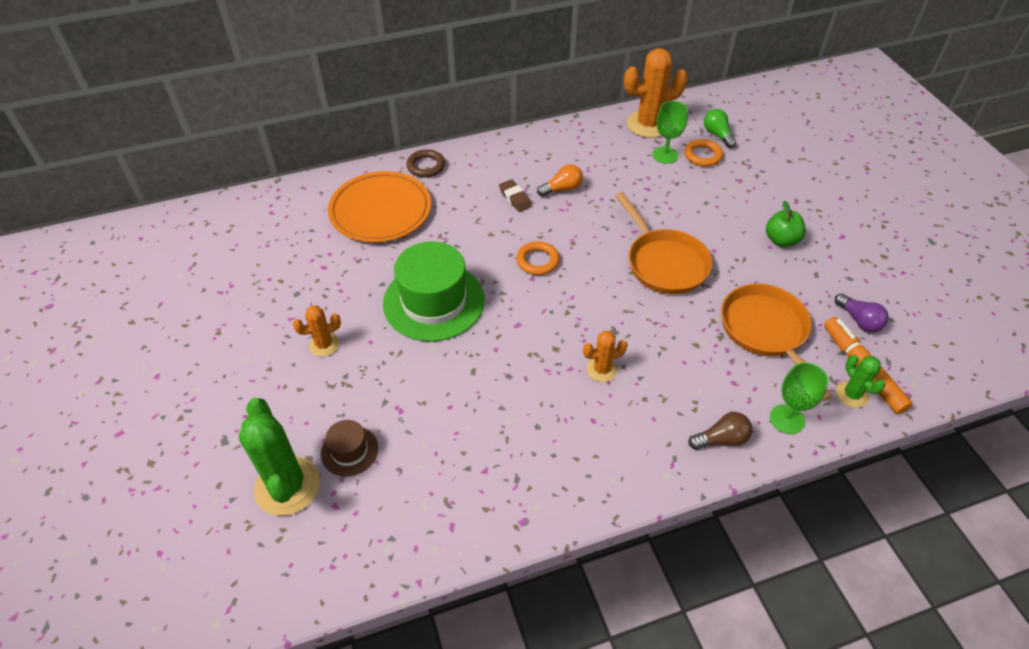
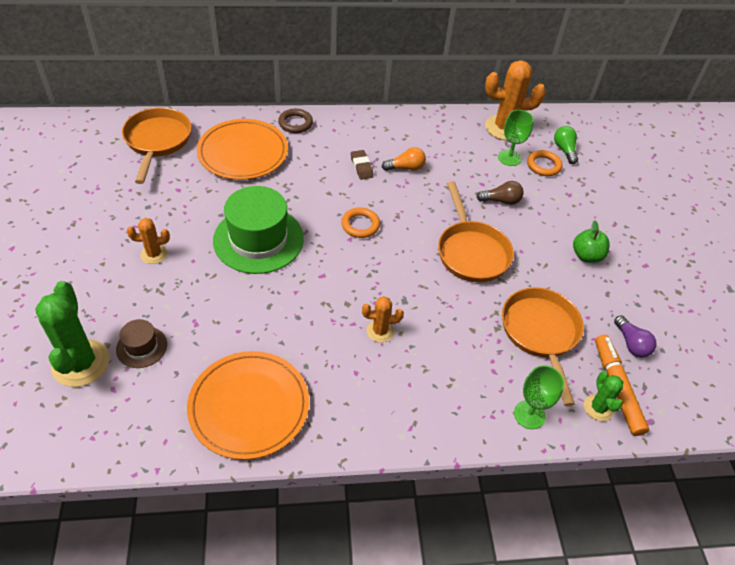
camera: 10 degrees right, 0 degrees up
(280, 218) = (157, 141): none -> orange pan
(493, 486) = (249, 406): none -> orange plate
(721, 439) = (463, 417): brown light bulb -> brown light bulb (501, 201)

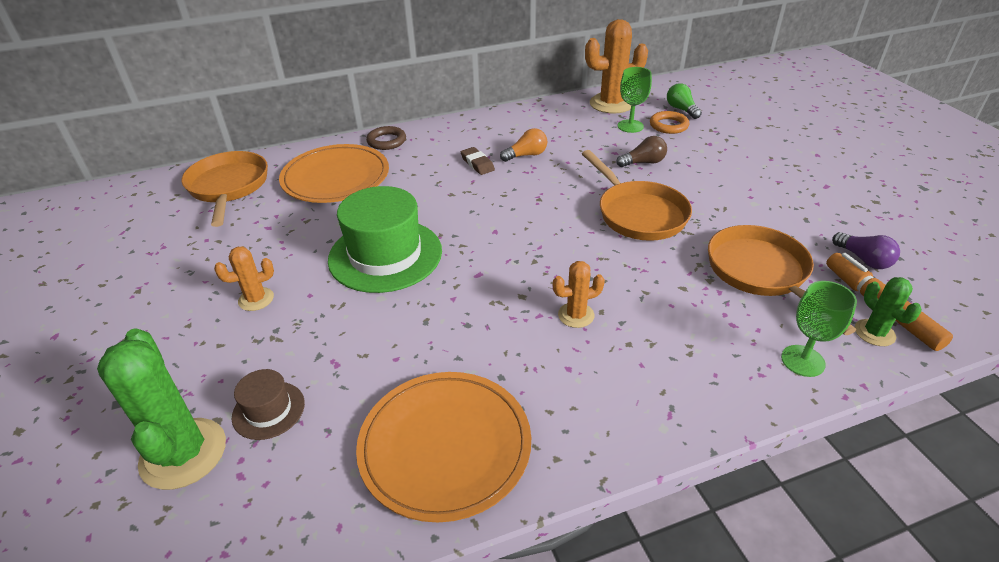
camera: 10 degrees left, 10 degrees down
(360, 225) = (501, 215): orange ring -> none
(586, 256) = (762, 191): green apple -> none

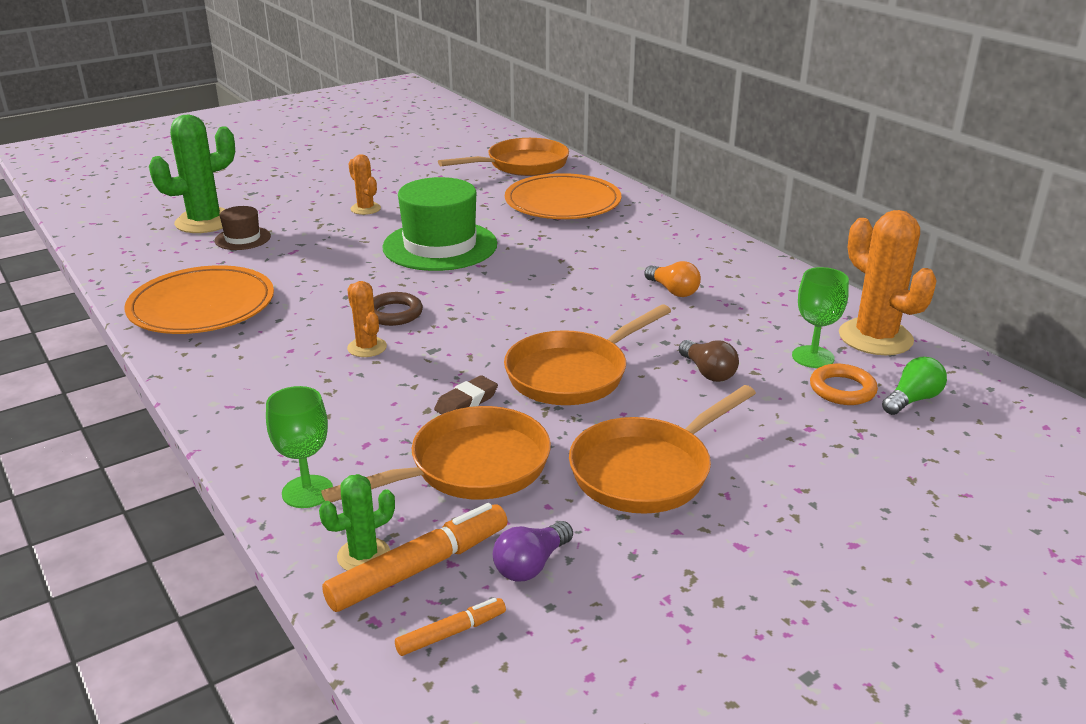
camera: 75 degrees right, 10 degrees down
(386, 141) = (651, 212): brown ring -> brown ring (394, 313)
(477, 164) = (633, 265): brown eraser -> brown eraser (466, 402)
(758, 203) = (647, 471): none -> orange pan
(938, 298) = (451, 633): none -> orange marker

